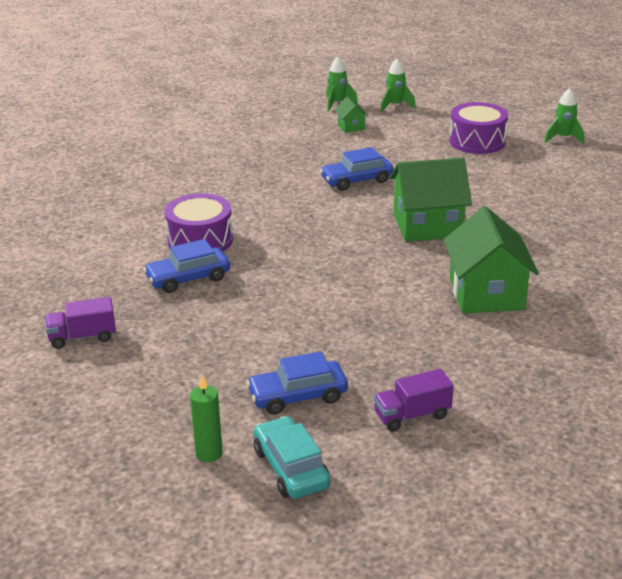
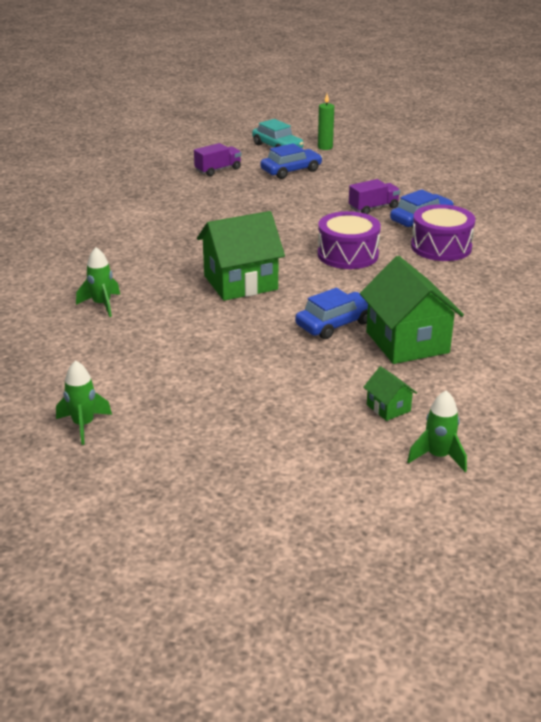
camera: 165 degrees right, 0 degrees up
(83, 337) = (455, 181): purple truck -> purple truck (373, 208)
(395, 106) = (346, 465): green rocket -> green rocket (102, 305)
(477, 141) = (205, 403): purple drum -> purple drum (348, 254)
(486, 294) = (178, 234): green house -> green house (407, 342)

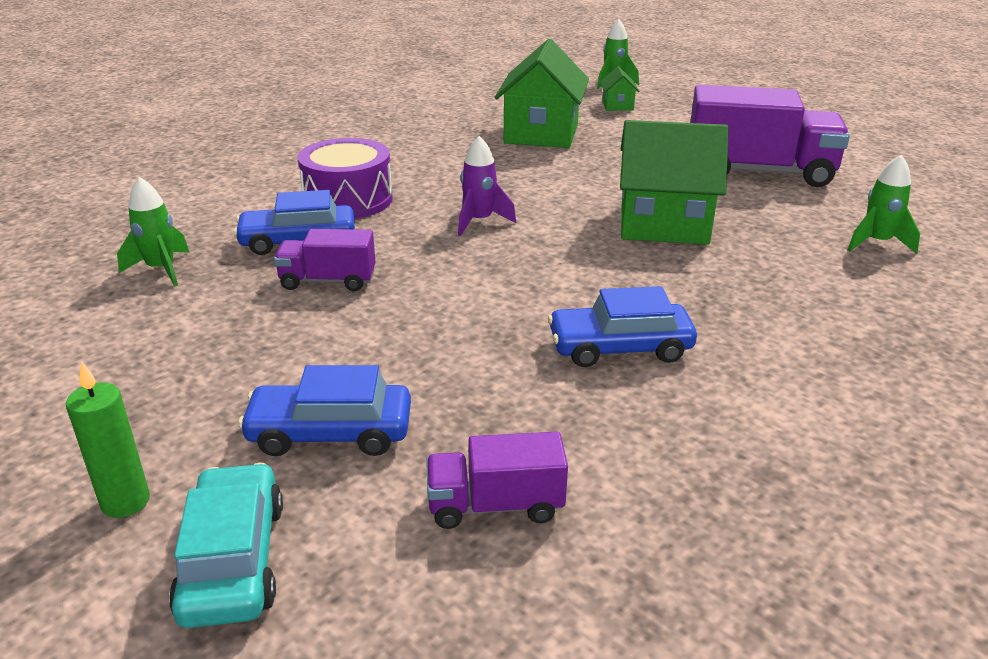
camera: 150 degrees left, 0 degrees up
(83, 425) = (902, 147): green rocket -> green rocket (161, 269)
(202, 349) = (758, 172): none -> purple truck
(335, 324) = (593, 160): blue car -> blue car (620, 347)
(348, 254) = (479, 221): purple drum -> purple rocket

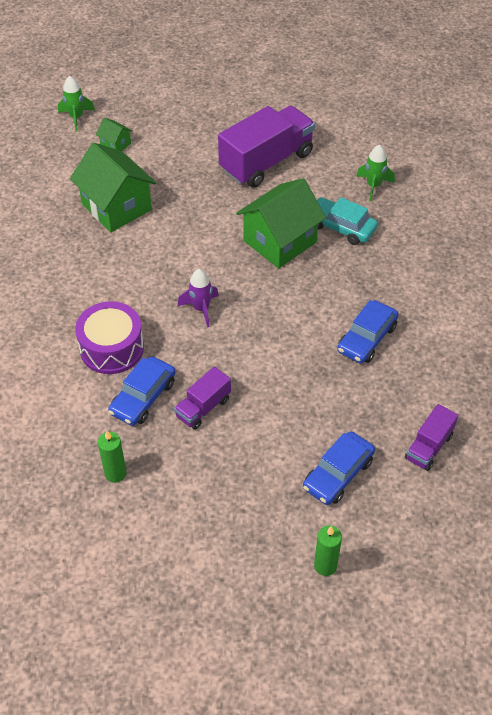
camera: 50 degrees left, 20 degrees up
(161, 269) = (115, 473): green rocket -> green candle
(233, 560) = (392, 543): turquoise car -> turquoise car (341, 227)

